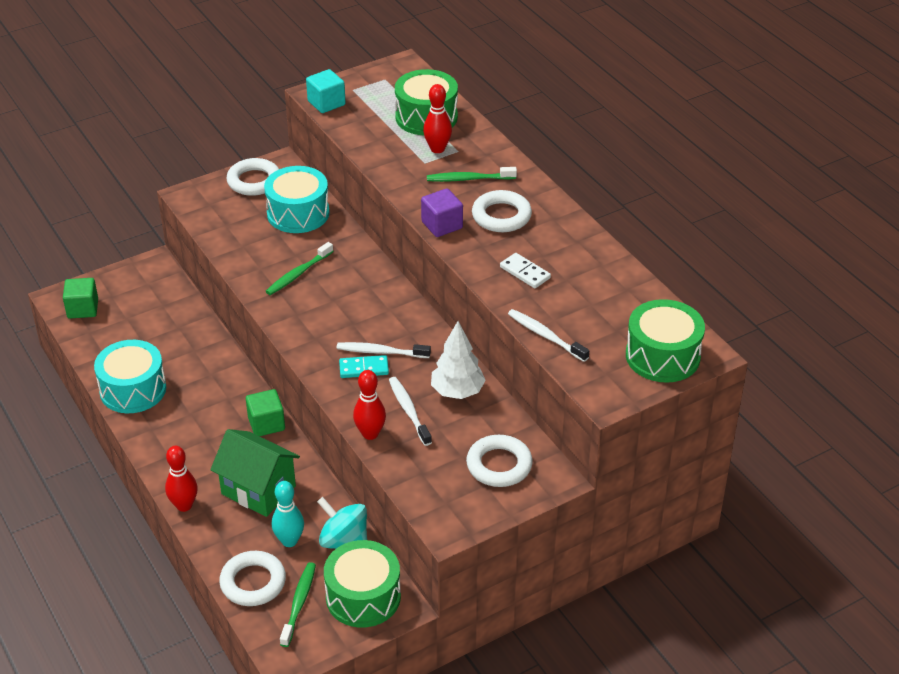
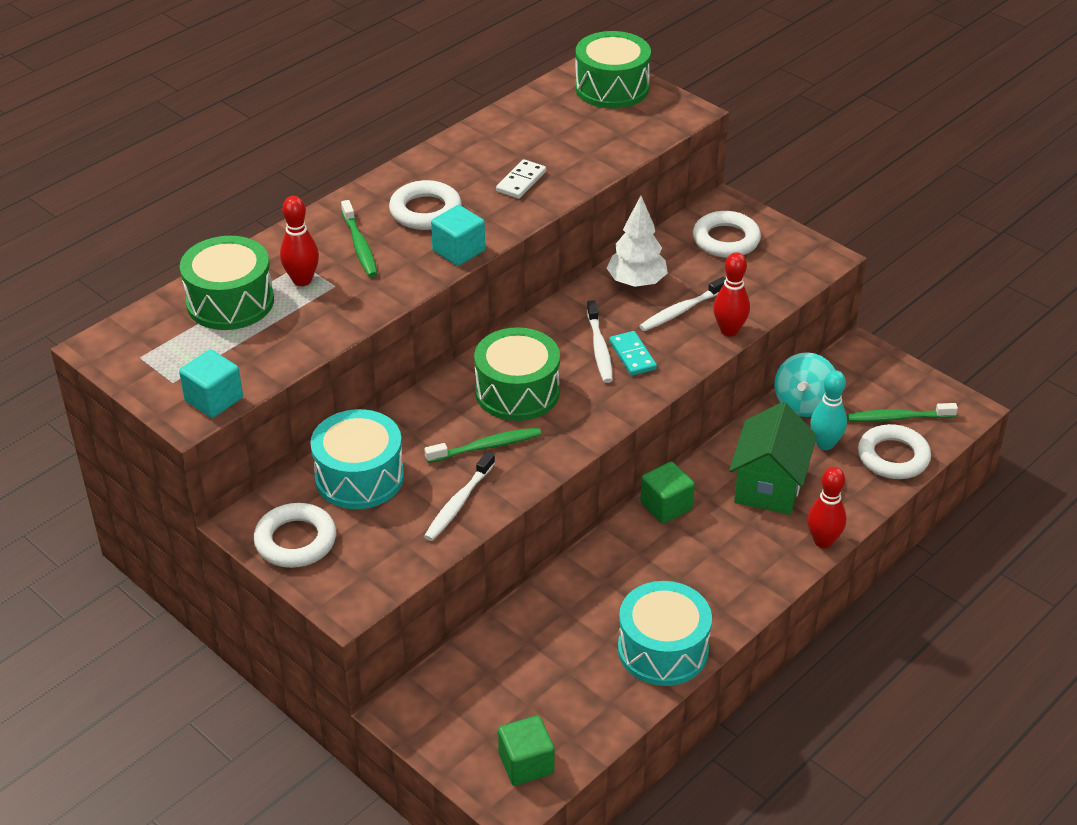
camera: 105 degrees left, 0 degrees up
(298, 274) = (486, 446): green toothbrush -> green toothbrush turned 45 degrees counterclockwise
(363, 597) = (863, 376): green drum -> green drum (517, 392)
(442, 225) = (458, 251): purple cube -> turquoise cube
(545, 336) = (617, 156): white toothbrush -> white toothbrush (458, 503)

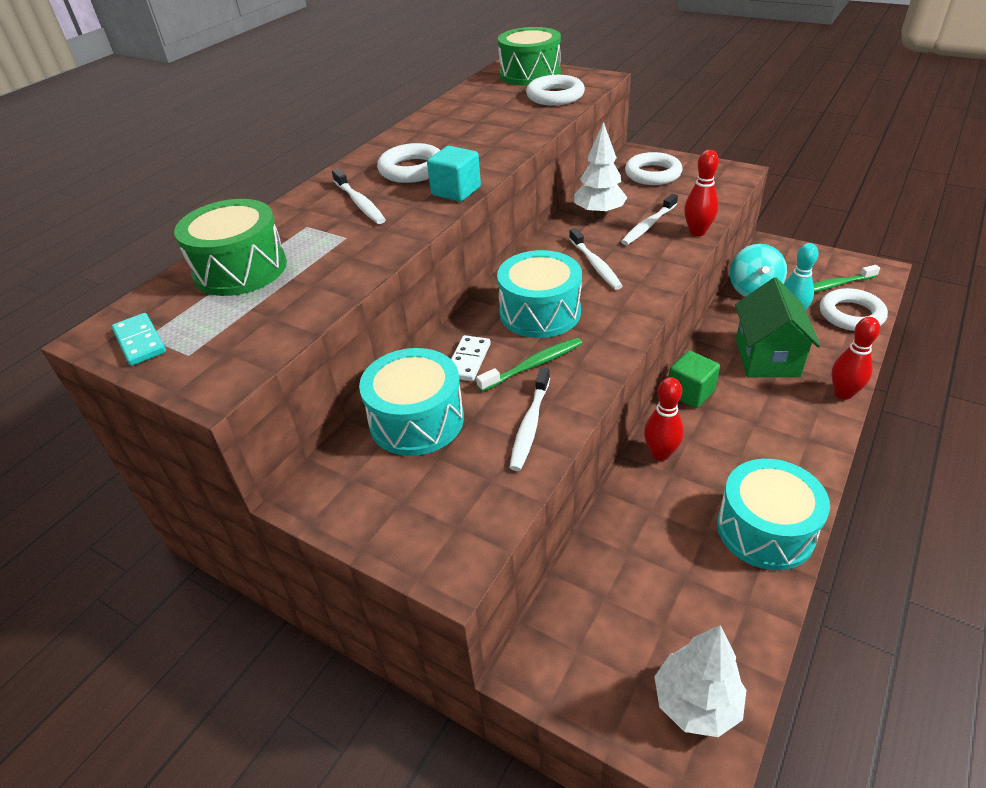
camera: 10 degrees left, 0 degrees up
(214, 399) = (240, 363): turquoise cube -> none
(295, 541) = (368, 504): white ring -> white ring (555, 96)
(302, 280) = (311, 238): red bowling pin -> red bowling pin (660, 454)
(360, 245) = (360, 203): green toothbrush -> white toothbrush
(517, 392) = (540, 312): green drum -> turquoise drum
(521, 181) = (488, 137): white domino -> white domino (468, 360)
(526, 764) = (696, 703): green cube -> white tree
(632, 355) = (627, 265): turquoise domino -> turquoise domino (140, 341)

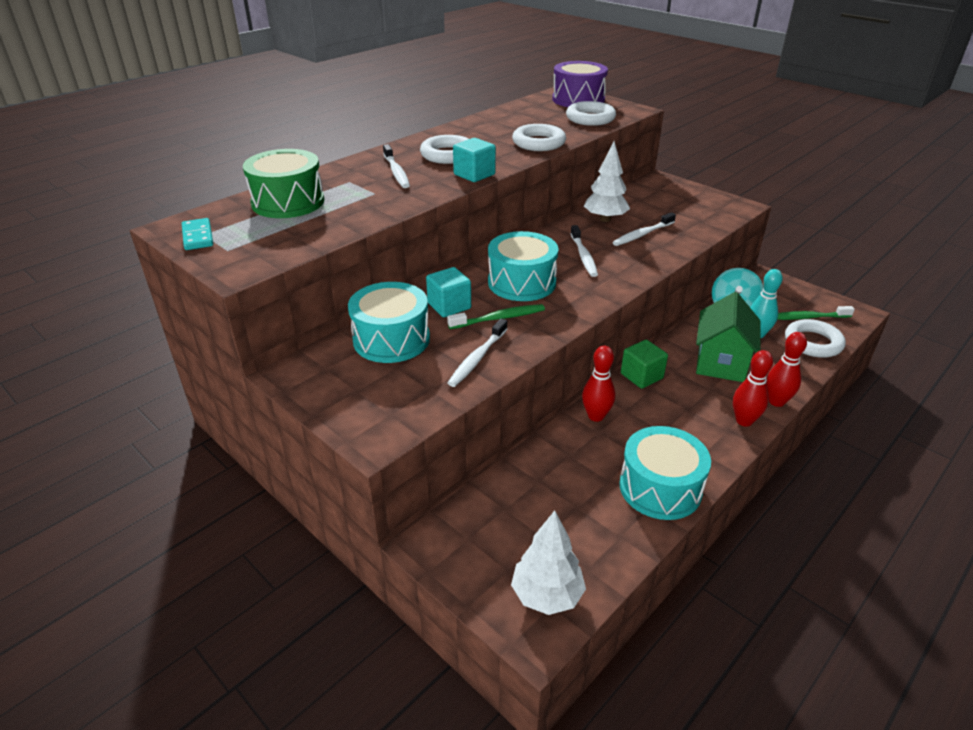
camera: 10 degrees right, 5 degrees down
(468, 360) = (449, 306): white domino -> turquoise cube
(530, 74) = (578, 99): green drum -> purple drum
(653, 174) = (665, 197): white ring -> white ring (538, 143)
(697, 232) = (682, 246): red bowling pin -> red bowling pin (744, 421)

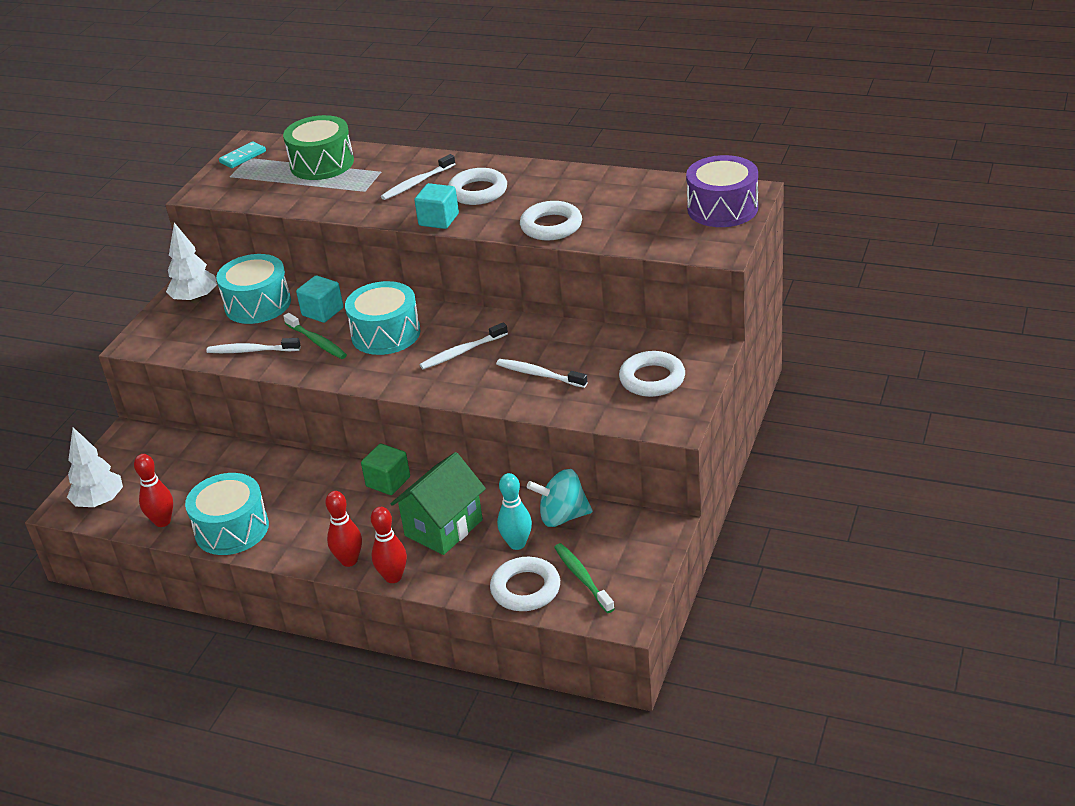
camera: 70 degrees right, 0 degrees up
(590, 118) = (659, 233): white ring -> white ring (652, 379)
(596, 416) = (311, 470): red bowling pin -> red bowling pin (162, 521)
(605, 219) = (559, 342): white tree -> white tree (195, 299)
(721, 362) = (443, 528): green house -> green house turned 45 degrees counterclockwise

